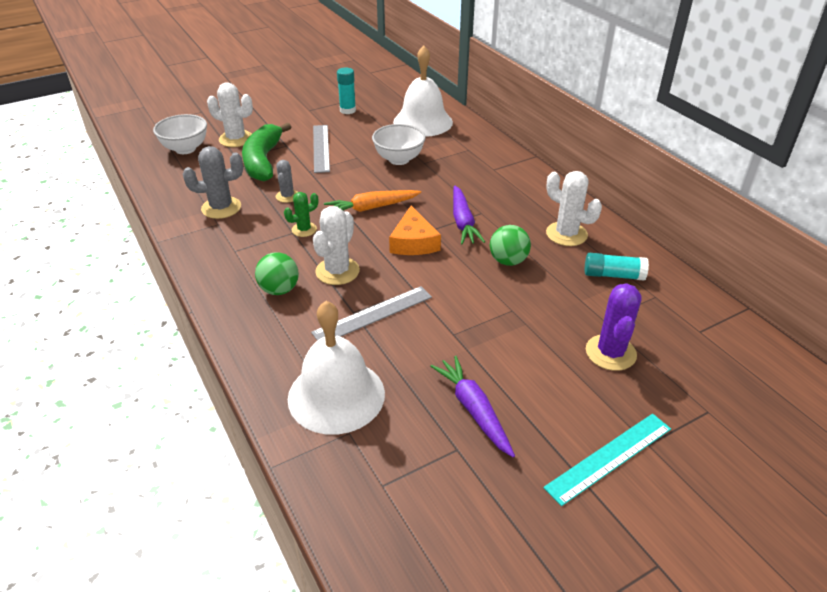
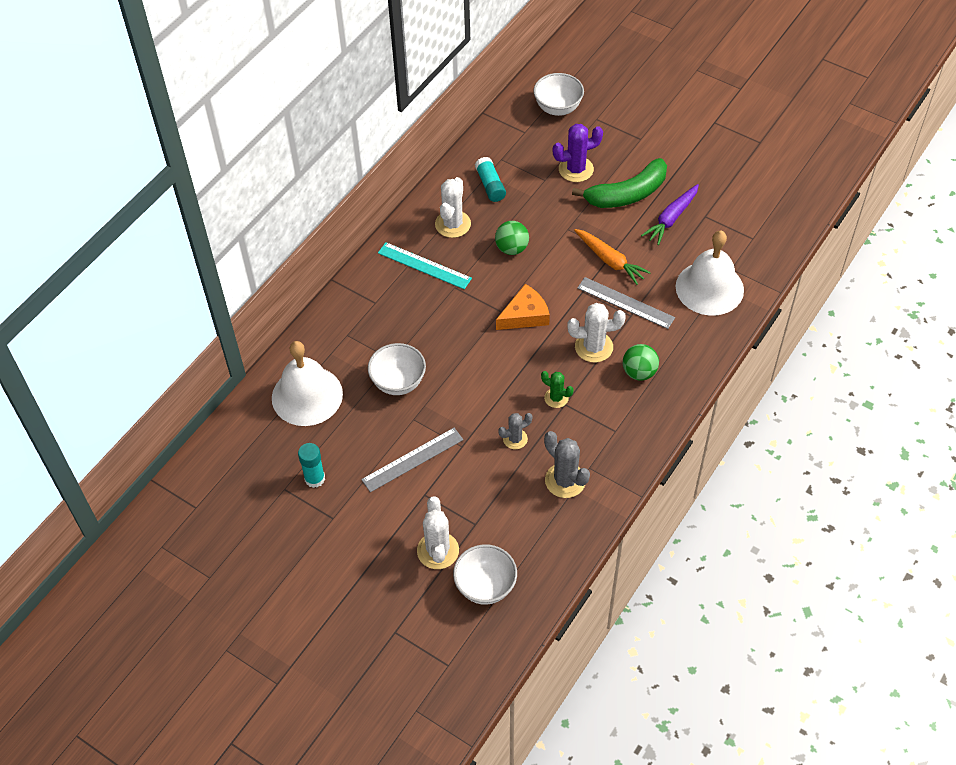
camera: 115 degrees left, 15 degrees up
(263, 161) = (467, 496): green banana -> green banana (627, 194)
(371, 208) = (494, 366): orange carrot -> orange carrot (610, 260)
(463, 222) = (476, 294): purple carrot -> none
(609, 457) = (662, 152): turquoise ruler -> turquoise ruler (424, 266)
(742, 379) = (558, 108): none -> white bowl

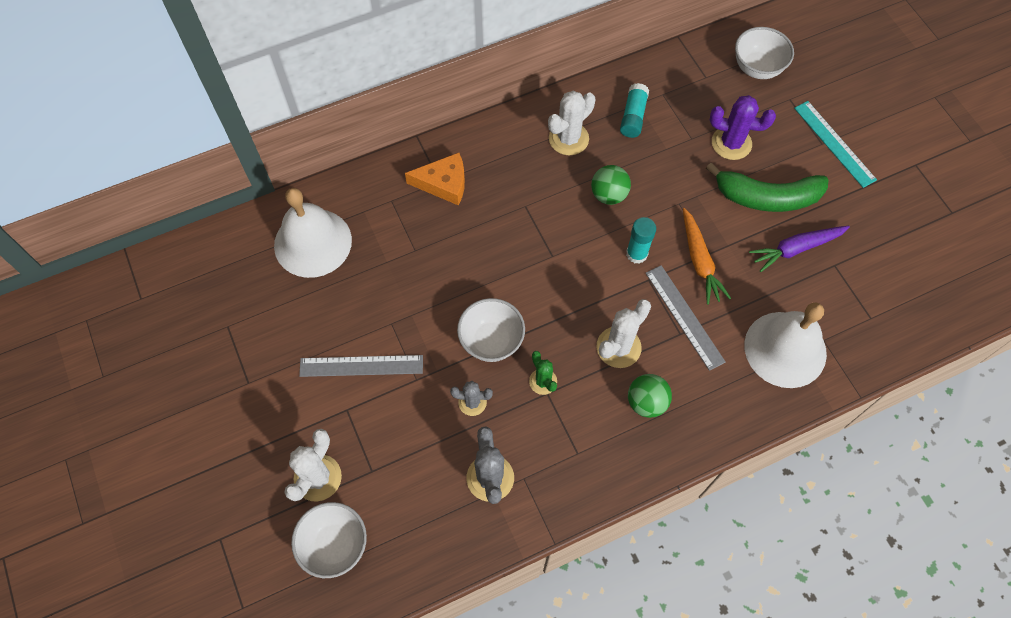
camera: 30 degrees right, 10 degrees up
(314, 478) = (260, 332): turquoise glue stick -> turquoise glue stick (636, 254)
(398, 382) = (404, 276): white bowl -> white bowl (491, 341)
(424, 266) = (511, 168): turquoise ruler -> turquoise ruler (834, 143)
(525, 315) = (573, 274): orange cheese -> orange cheese (444, 183)
(594, 347) = (618, 347): white cactus -> white cactus turned 75 degrees counterclockwise

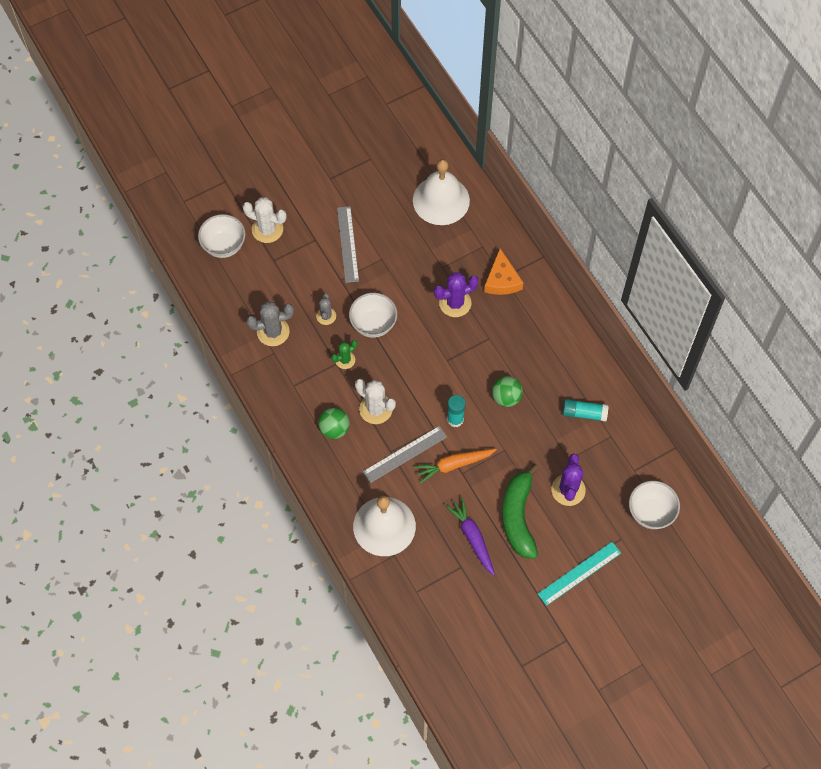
camera: 85 degrees right, 0 degrees up
(470, 239) = (455, 303): none -> purple cactus
(568, 139) = (555, 365): white cactus -> none

